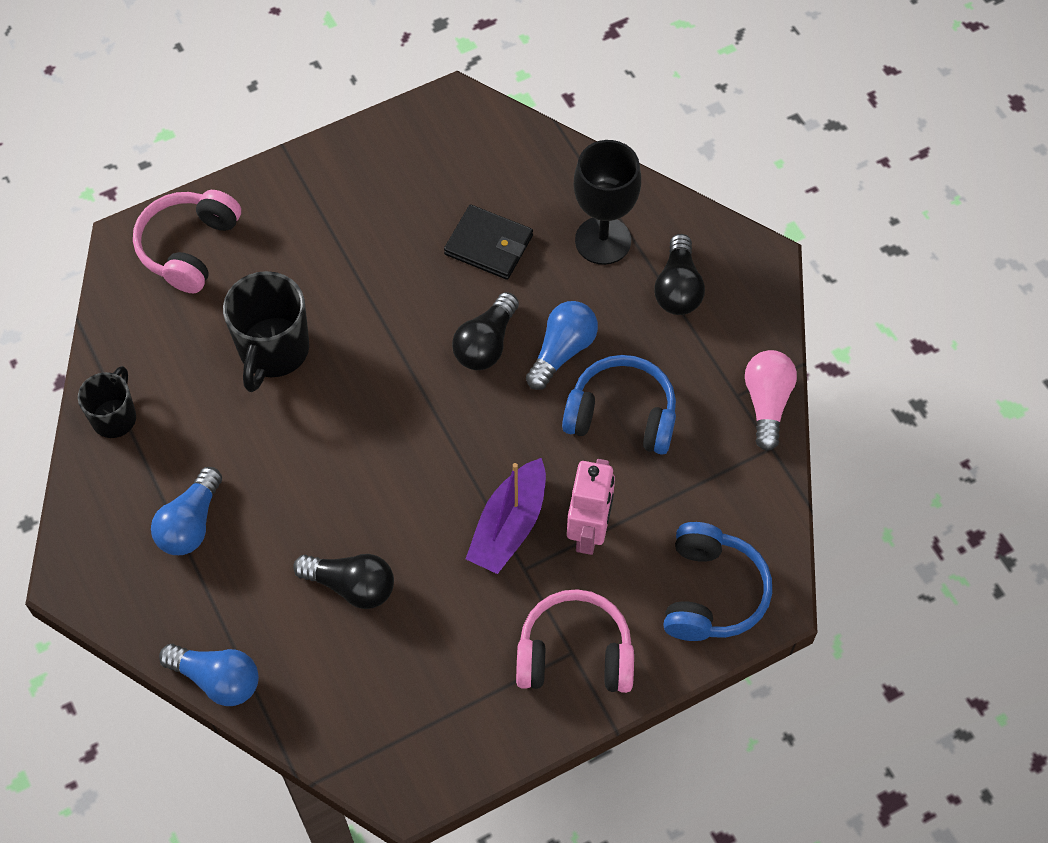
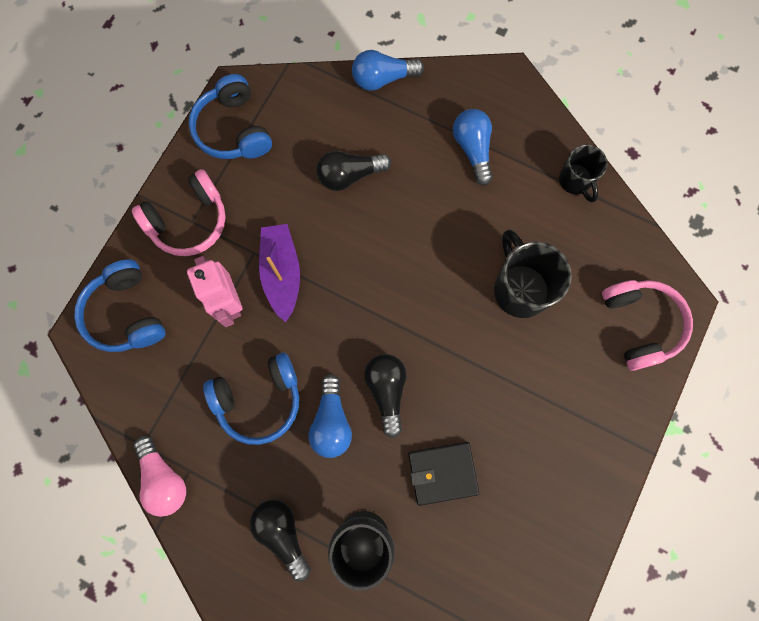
camera: 145 degrees right, 15 degrees up
(445, 736) = (234, 129): none -> blue headphones

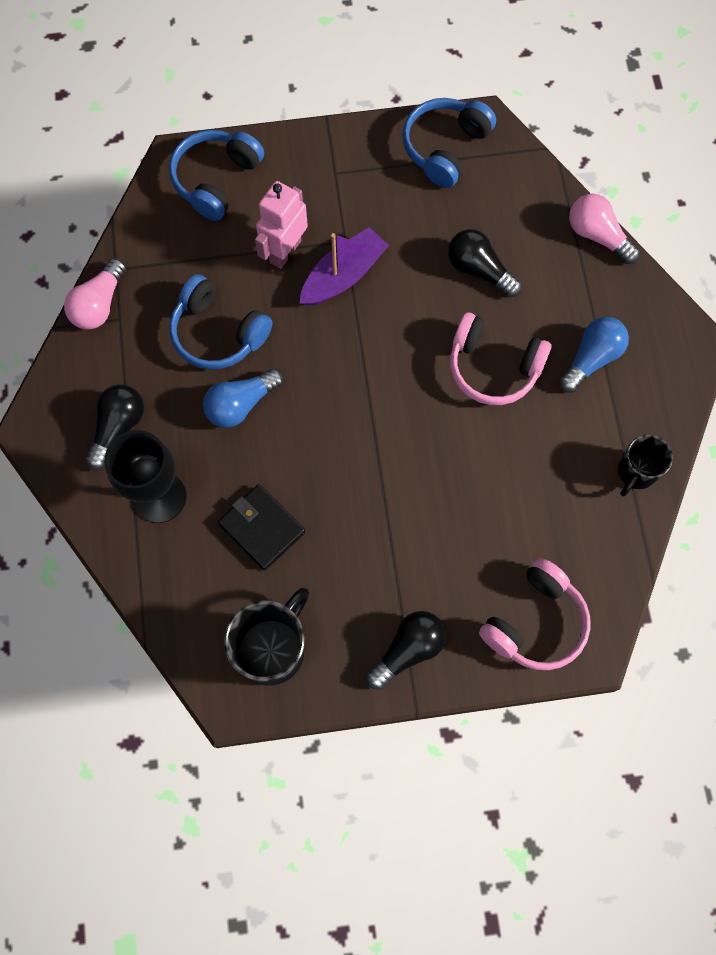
camera: 55 degrees right, 5 degrees down
(189, 221) = (333, 171): pink headphones -> pink headphones (493, 367)
(383, 79) = (597, 235): blue light bulb -> pink light bulb
(387, 391) = (302, 433): black light bulb -> black light bulb (408, 650)
(519, 289) = (485, 488): black mug -> black mug (272, 649)

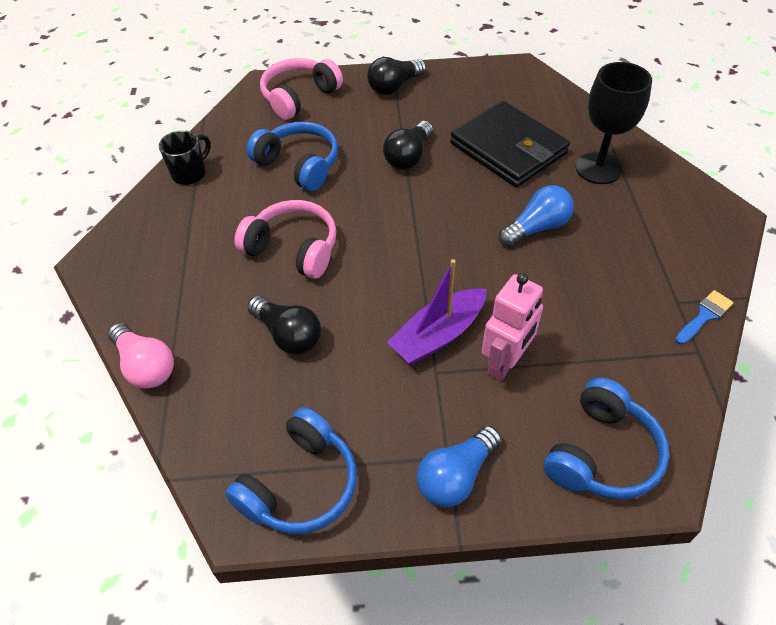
camera: 175 degrees left, 20 degrees down
(99, 304) = (704, 316): pink light bulb -> blue brush
(118, 428) = (649, 214): black light bulb -> black light bulb (409, 156)
(218, 333) = (569, 285): blue headphones -> blue headphones (299, 165)
(261, 528) = (508, 148): black wallet -> black wallet, size x1.63
(272, 649) = (493, 89): black mug -> none
(591, 359) = (197, 252): blue light bulb -> blue light bulb (456, 476)

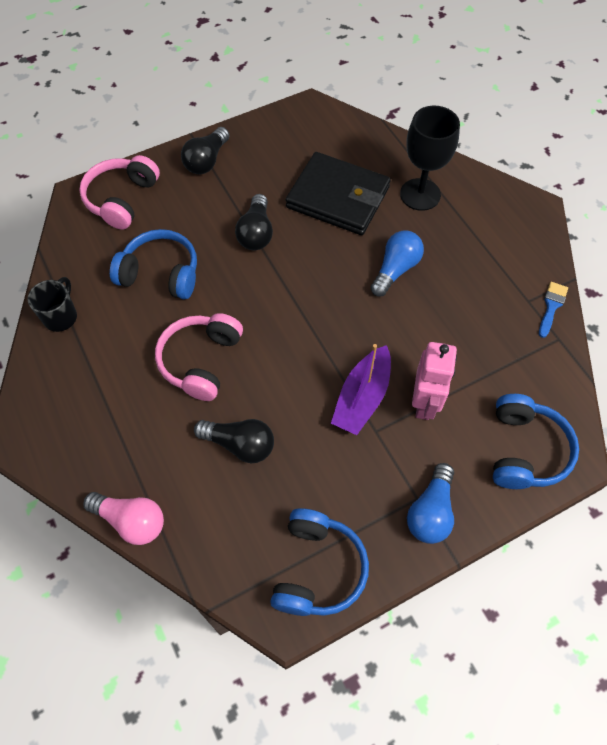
camera: 25 degrees left, 10 degrees up
(293, 249) = (201, 361): pink headphones -> pink headphones turned 75 degrees counterclockwise

